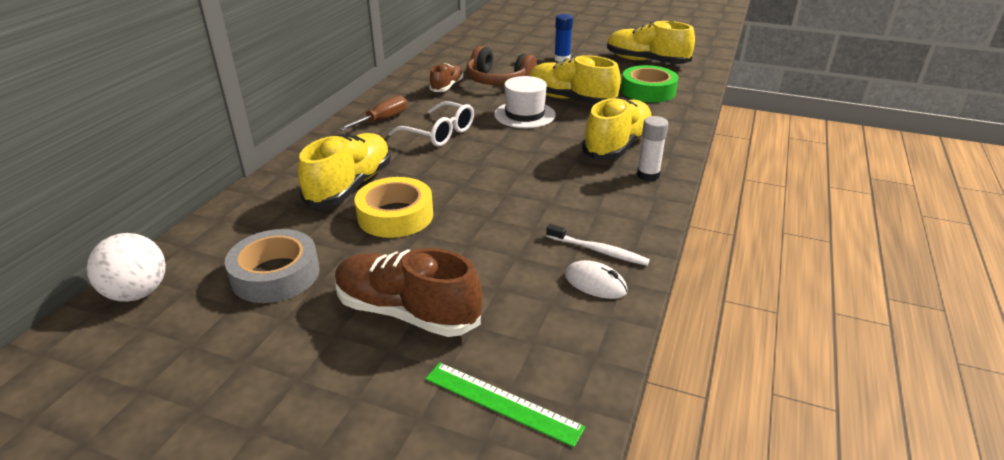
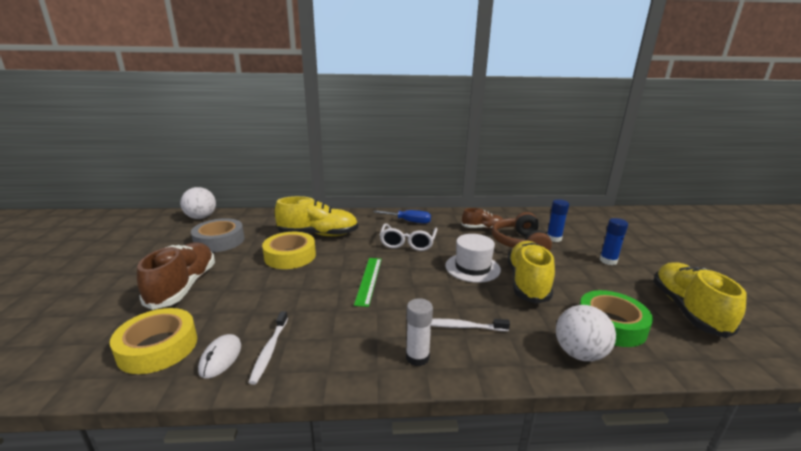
camera: 65 degrees right, 10 degrees down
(382, 120) = (409, 221): brown screwdriver -> blue screwdriver
(502, 402) = (83, 343): green ruler -> green ruler (369, 280)
(503, 64) = (553, 238): none -> blue glue stick
(549, 331) = (158, 347): none -> yellow tape
(617, 146) = (462, 327): yellow shoe -> white toothbrush
(674, 113) = (579, 353): none -> white ball

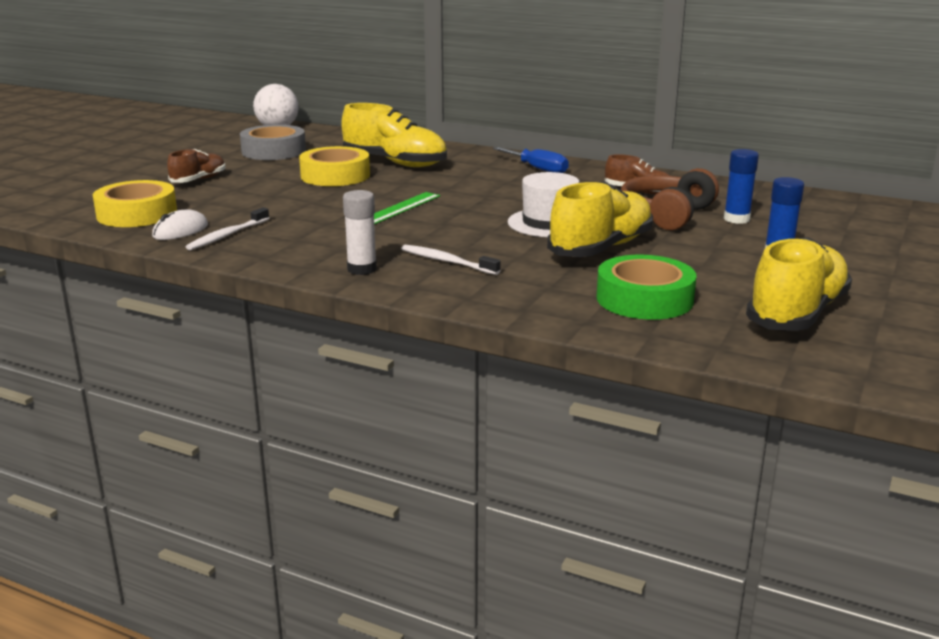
camera: 30 degrees right, 0 degrees up
(183, 286) = (198, 180): brown shoe -> brown shoe, size x0.56
(408, 243) = (499, 188): white glasses -> none
(579, 353) = (552, 307): white ball -> none

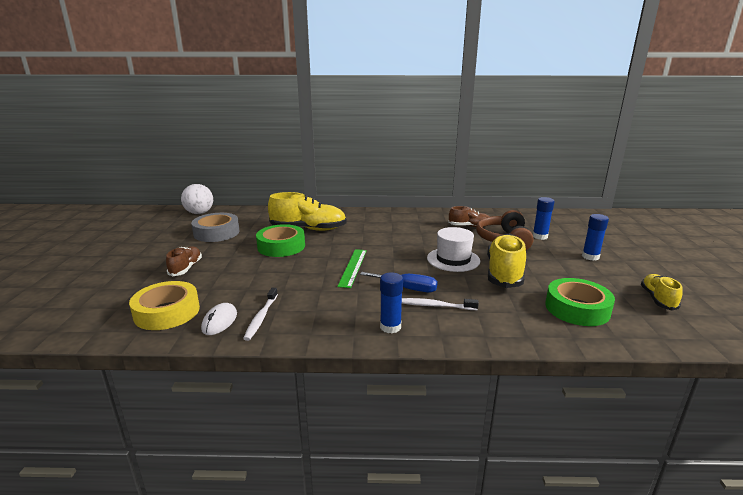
camera: 25 degrees left, 0 degrees up
(335, 176) = (281, 246): yellow tape -> green tape
(362, 269) = (390, 327): white glue stick -> blue glue stick
(537, 169) = (397, 219): blue screwdriver -> blue screwdriver (407, 288)
(796, 314) = (658, 299): yellow shoe -> yellow shoe, size x0.56

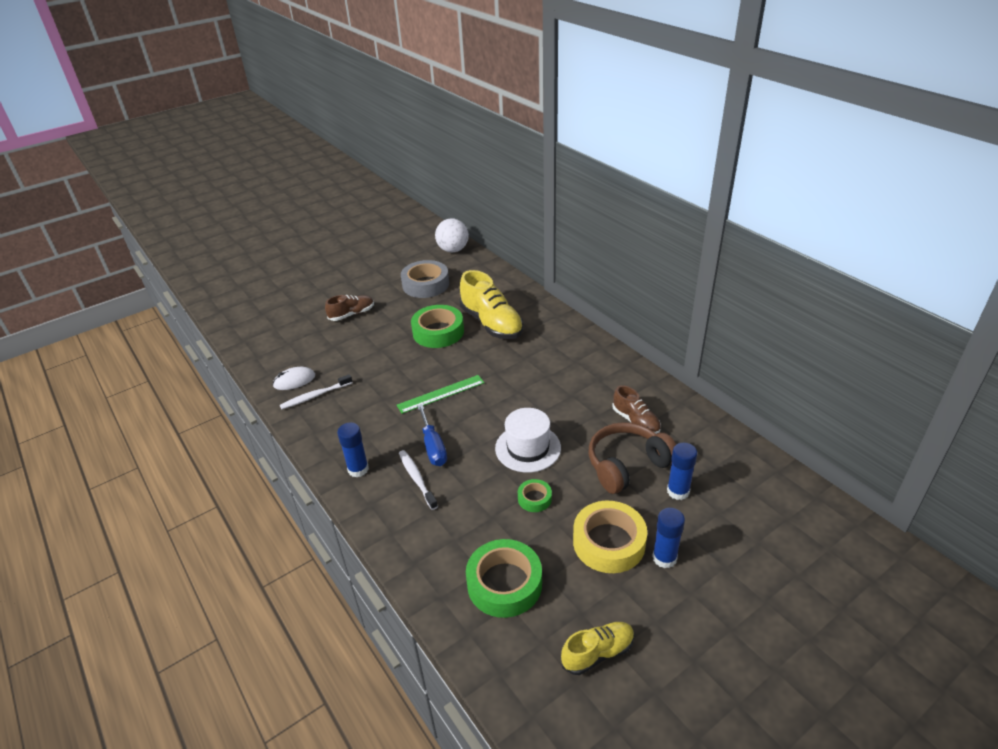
camera: 55 degrees right, 15 degrees up
(167, 312) = (286, 350): yellow tape -> yellow tape (609, 542)
(504, 273) = (534, 498): yellow shoe -> green tape

